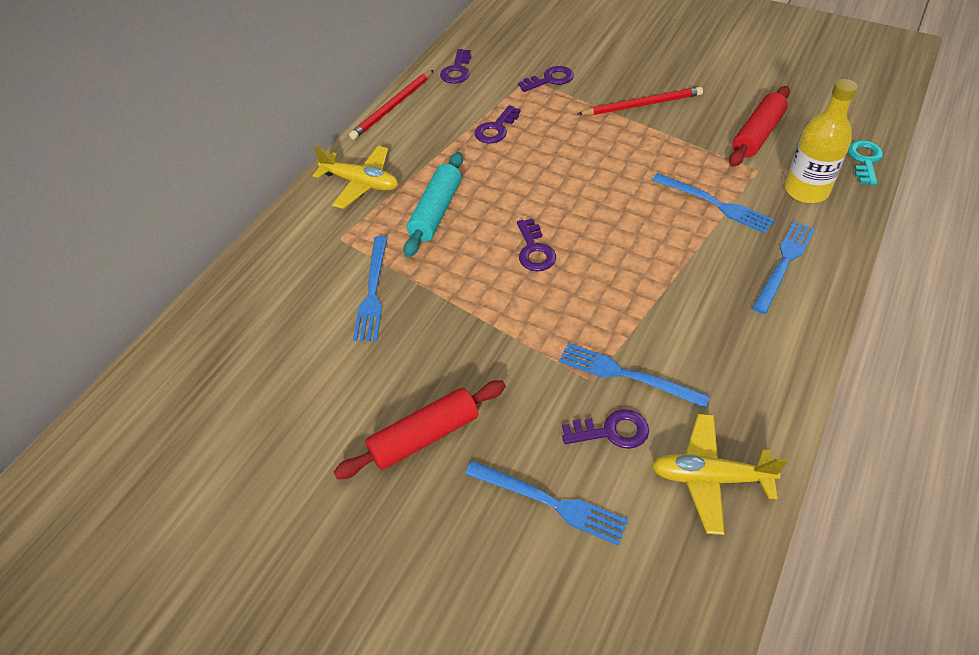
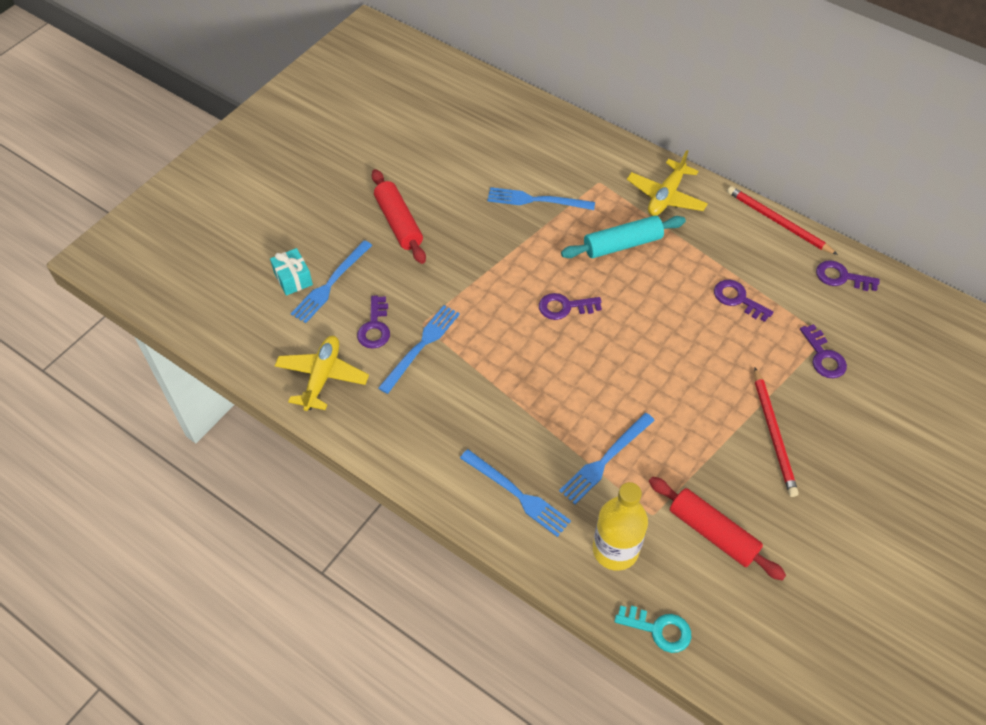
camera: 95 degrees right, 5 degrees up
(436, 212) = (622, 244): turquoise rolling pin -> turquoise rolling pin turned 45 degrees counterclockwise
(551, 559) = (293, 279): none -> turquoise gift

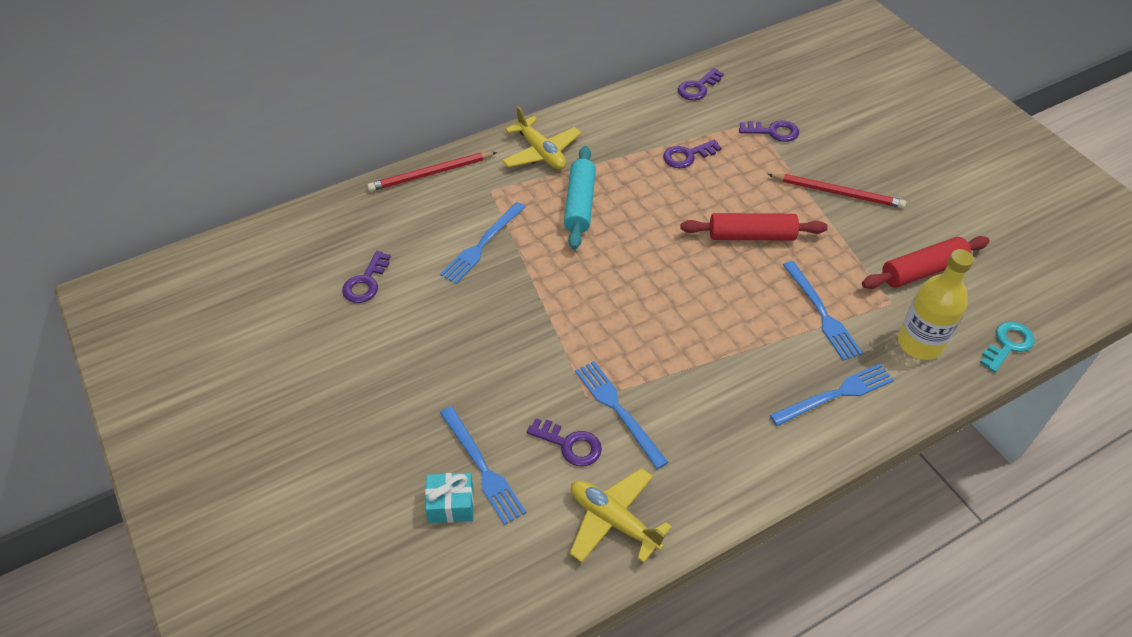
camera: 65 degrees left, 5 degrees down
(399, 223) = (434, 371): red rolling pin -> red rolling pin (751, 235)
(564, 307) = (631, 275): purple key -> purple key (366, 282)
(778, 222) = (617, 97): red pencil -> red pencil (430, 174)

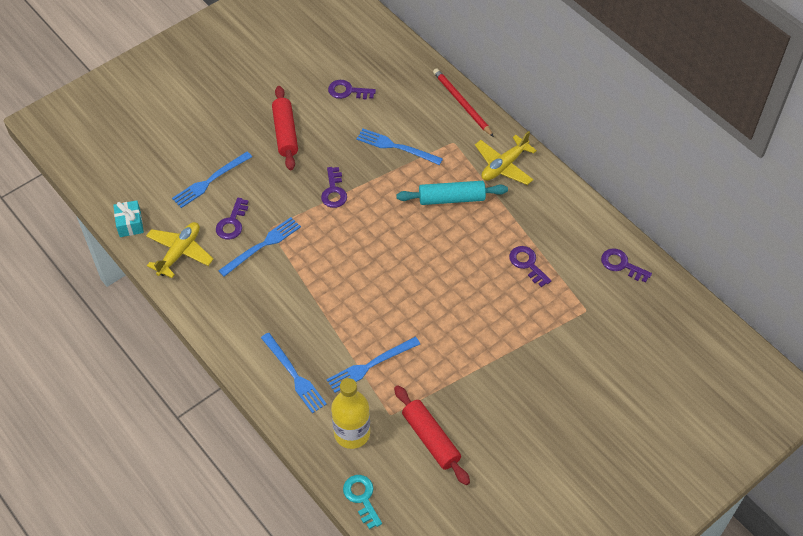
camera: 80 degrees right, 5 degrees up
(451, 505) = (183, 170): turquoise gift -> turquoise gift (130, 224)
(751, 235) = (444, 315): red rolling pin -> red rolling pin (285, 133)
(773, 132) = (577, 326): purple key -> purple key (334, 191)
(838, 193) = (510, 377): red pencil -> none
(1008, 344) = (361, 497): turquoise key -> turquoise key turned 150 degrees counterclockwise

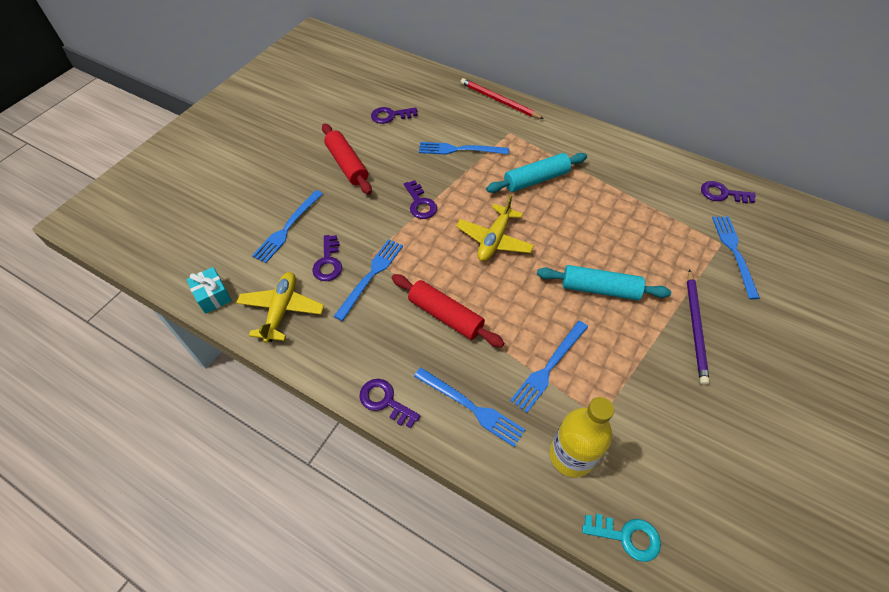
camera: 20 degrees left, 0 degrees up
(361, 497) = (627, 536): turquoise key -> turquoise key turned 150 degrees clockwise
(430, 439) = (659, 430): red rolling pin -> red rolling pin (445, 316)
(450, 316) = (600, 289): none -> turquoise rolling pin
(504, 166) = (566, 140): yellow plane -> yellow plane (494, 240)
(512, 374) = (695, 327): none -> purple pencil
(527, 264) = (640, 217): purple key -> purple key (385, 401)
(592, 322) = (734, 252): none -> blue fork

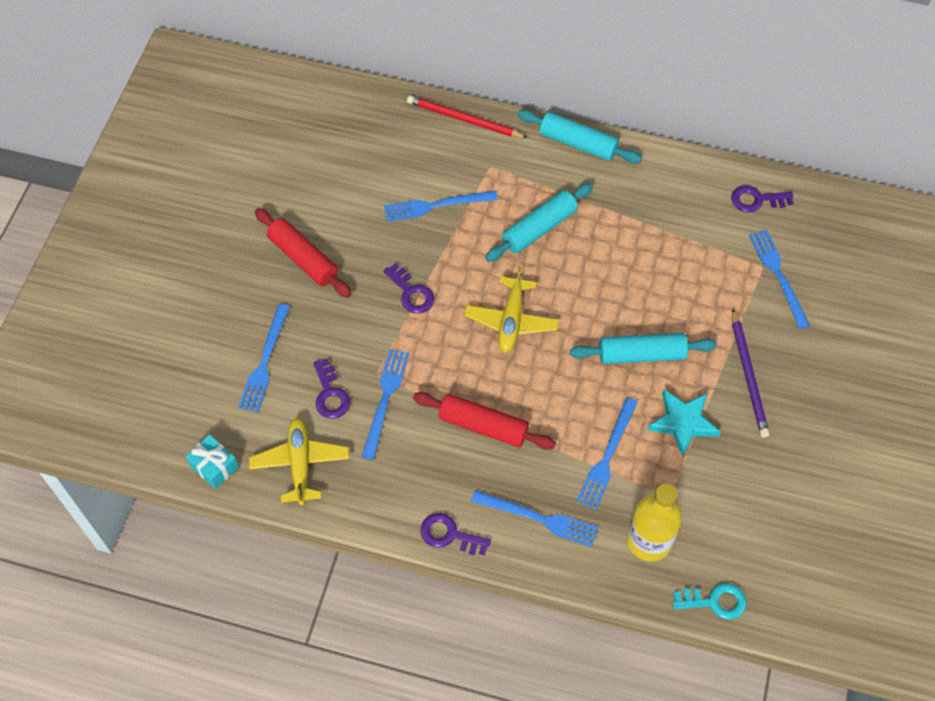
camera: 15 degrees left, 5 degrees up
(390, 116) = (332, 173): purple key -> none
(582, 130) = (578, 143): none -> turquoise rolling pin
(626, 354) = (683, 423): none -> turquoise star

